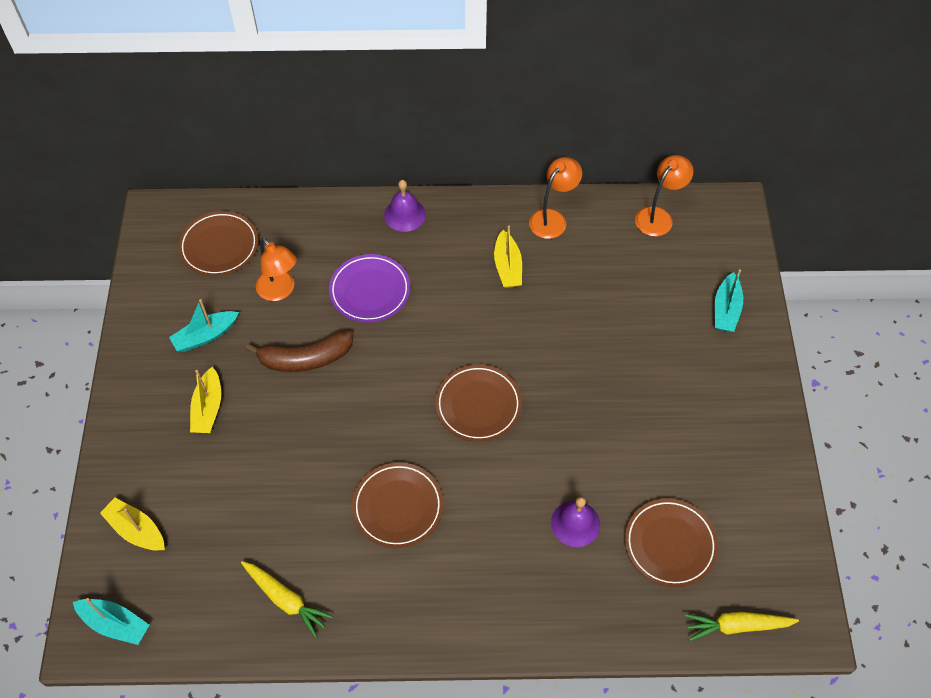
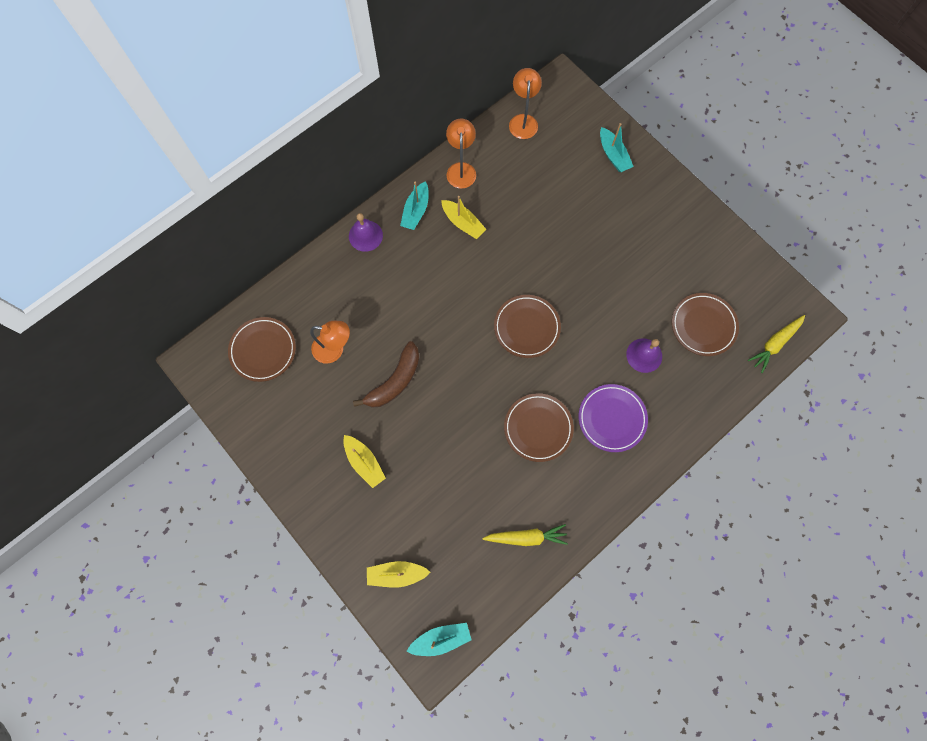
camera: 40 degrees left, 15 degrees up
(205, 336) = (315, 417): turquoise boat -> turquoise boat (416, 211)
(370, 291) = (392, 305): purple plate -> purple plate (612, 418)

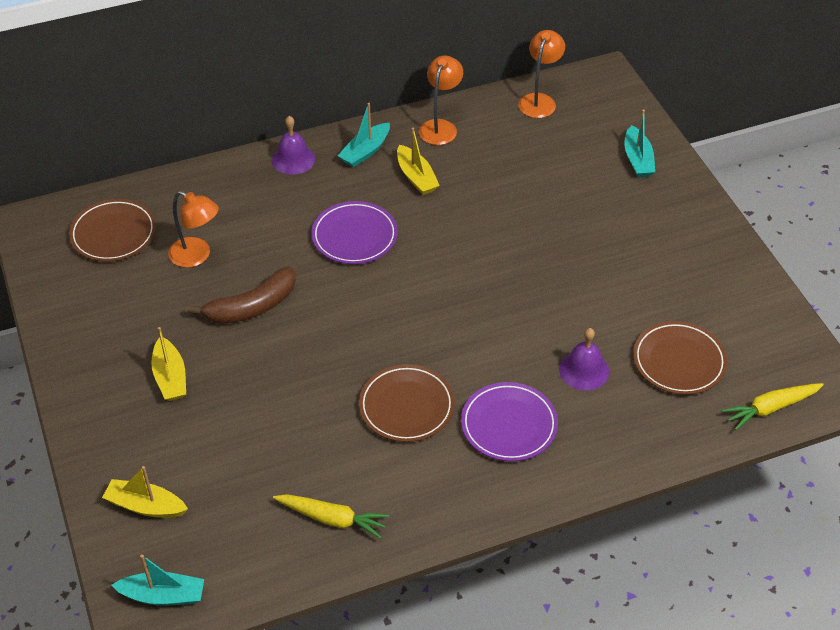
camera: 20 degrees right, 25 degrees down
(441, 292) = (354, 236): none -> purple plate
(526, 327) = (444, 299): brown plate -> none

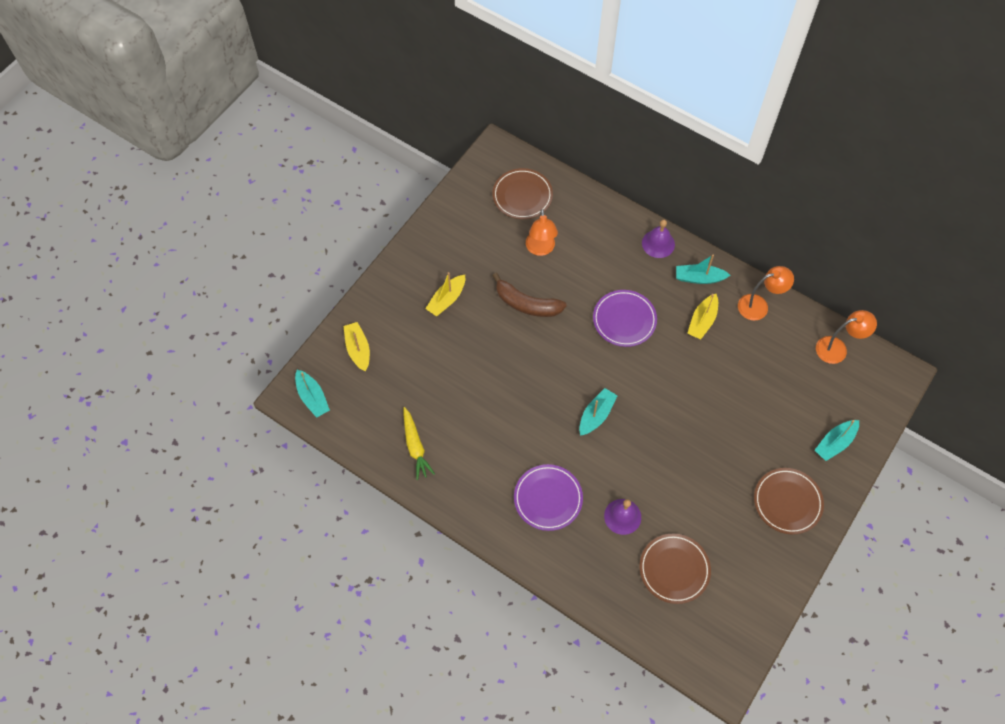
camera: 55 degrees right, 15 degrees up
(406, 406) = (519, 434): brown plate -> brown plate (787, 502)
(445, 324) = (596, 415): none -> turquoise boat
(770, 408) = (679, 647): yellow carrot -> none

